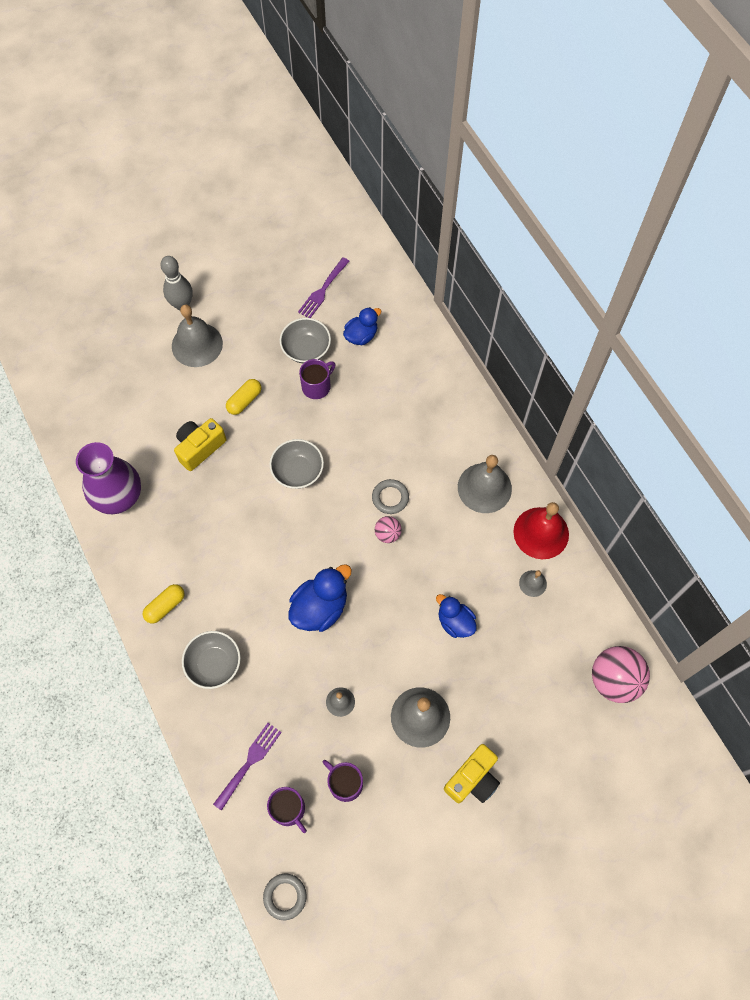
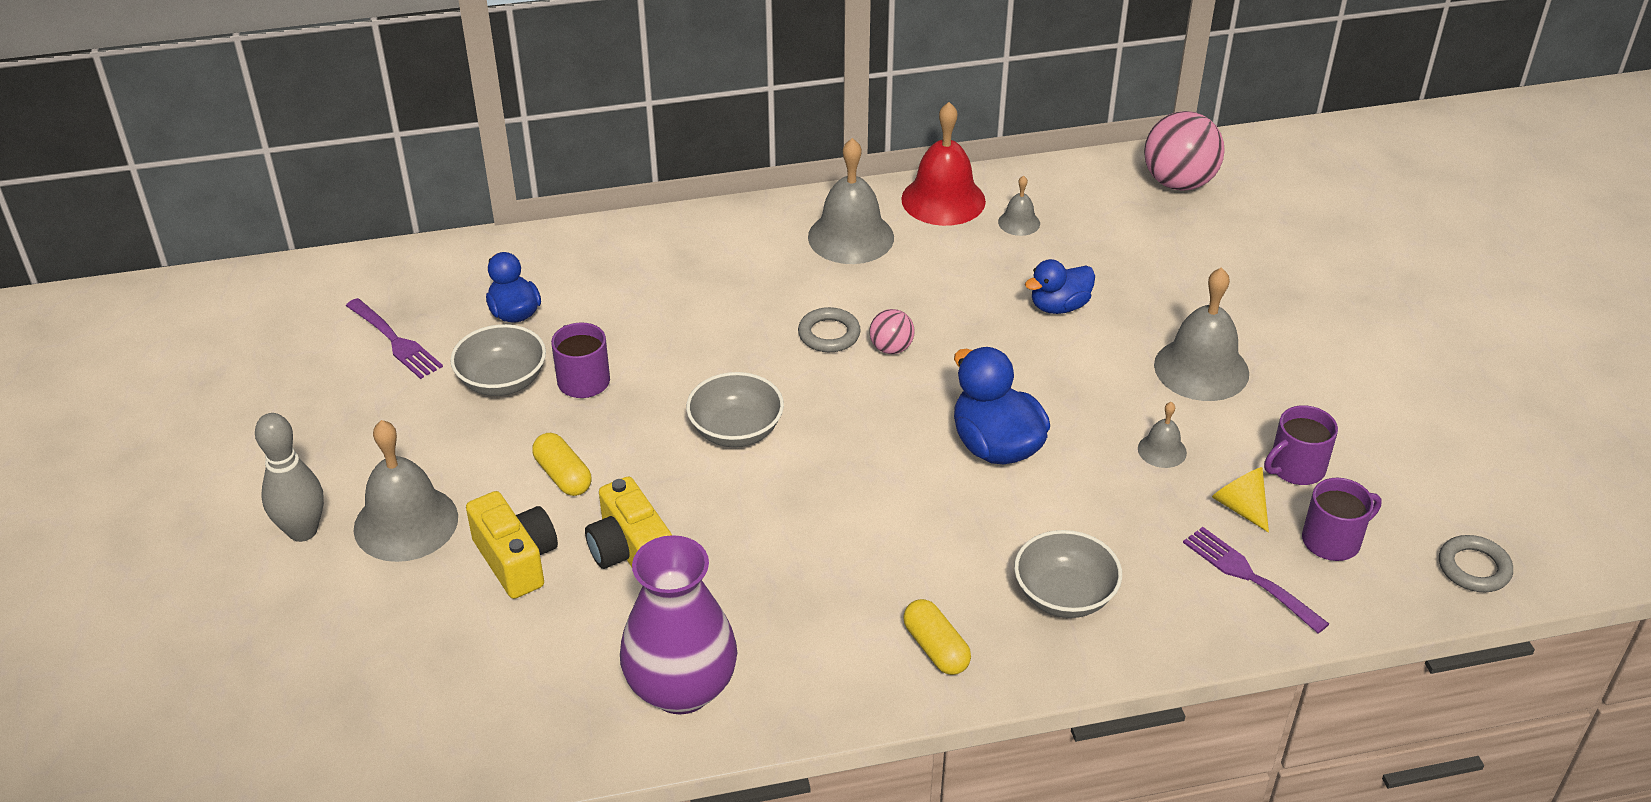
camera: 75 degrees left, 25 degrees down
(303, 752) = (1240, 507): none -> yellow cone
(473, 779) = (1303, 335): yellow camera -> yellow camera (516, 559)

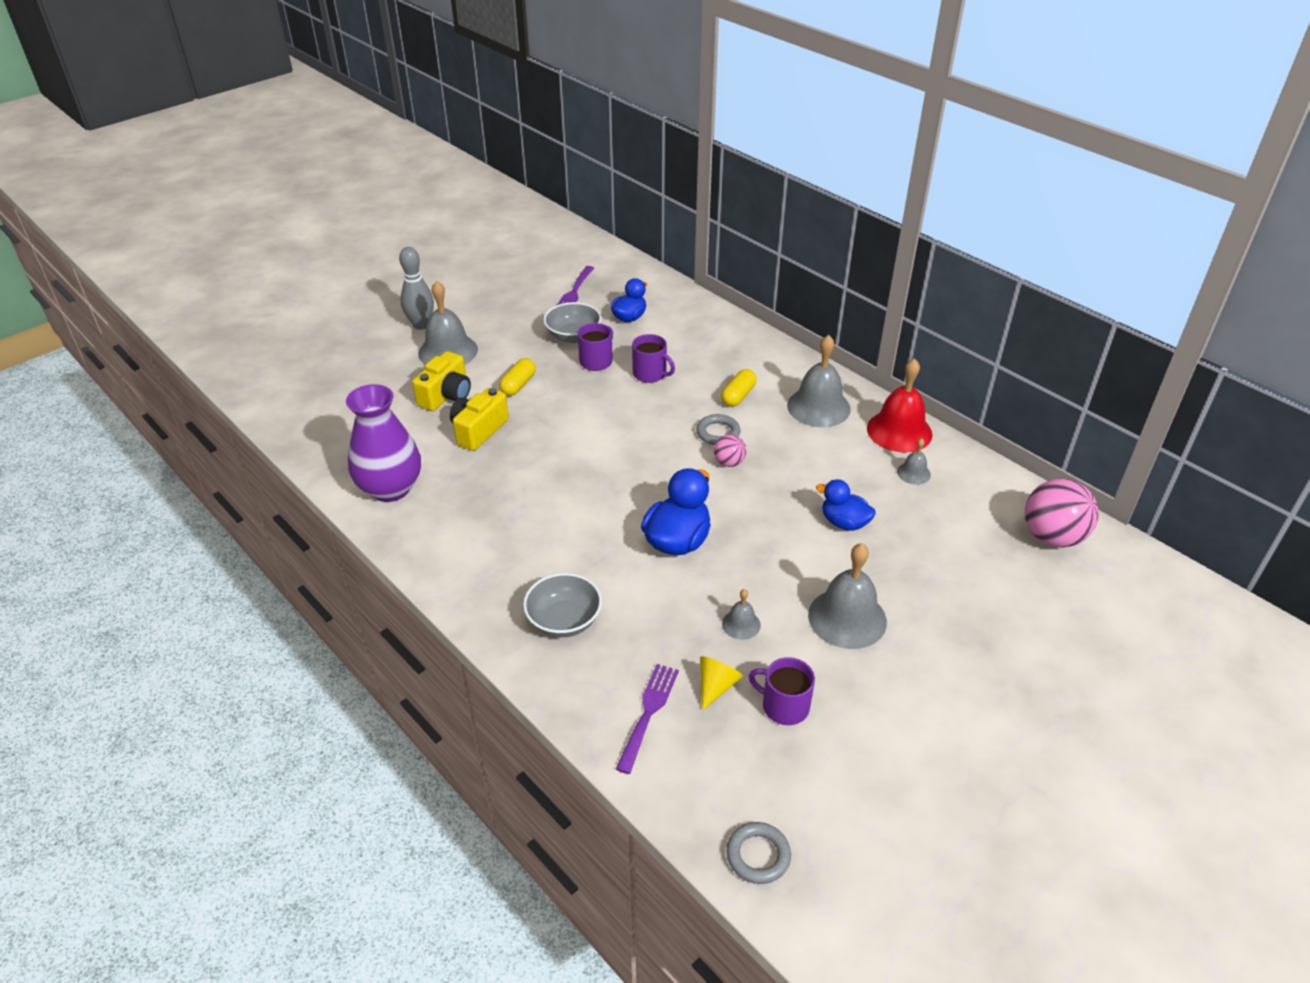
camera: 60 degrees right, 0 degrees up
(736, 431) = (602, 430): grey bowl -> none
(936, 648) = (481, 577): yellow capsule -> yellow capsule (738, 396)
(1332, 540) = (721, 752): purple mug -> purple mug (650, 374)

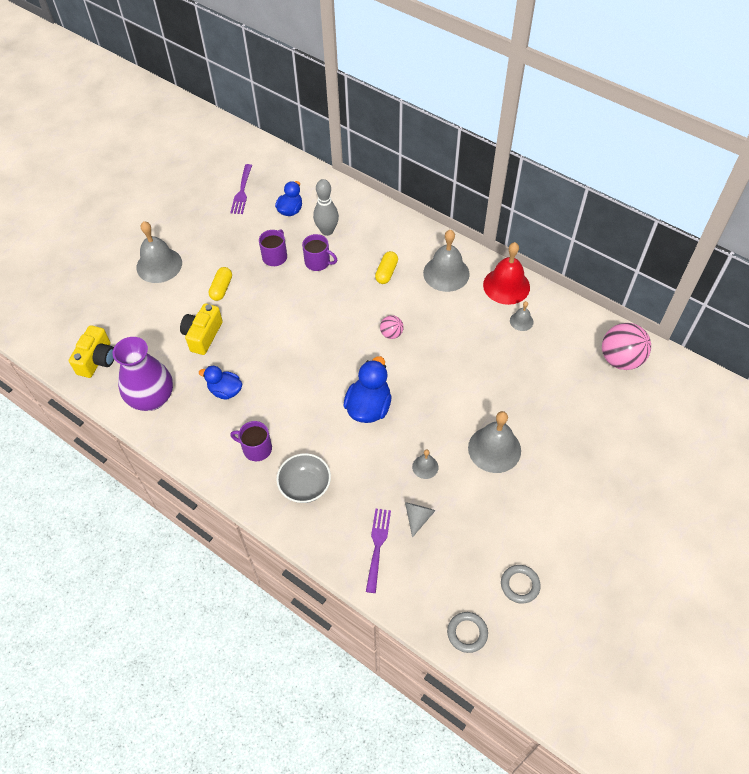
camera: 10 degrees left, 15 degrees up
(421, 325) = (131, 242): grey bowling pin -> grey bowling pin (327, 231)
(446, 395) = (170, 307): yellow camera -> yellow camera (97, 360)
(573, 336) = (252, 235): grey bowl -> none
(716, 686) = (418, 517): yellow cone -> grey cone
(718, 433) = (378, 308): grey ring -> grey ring (520, 585)
(784, 706) = (464, 524): purple mug -> purple mug (256, 448)
(844, 522) = (480, 372): blue duck -> blue duck (225, 391)

